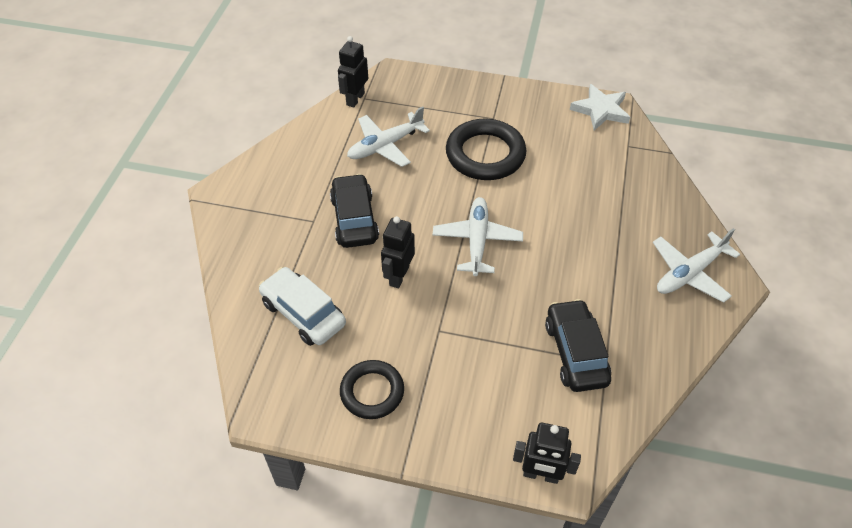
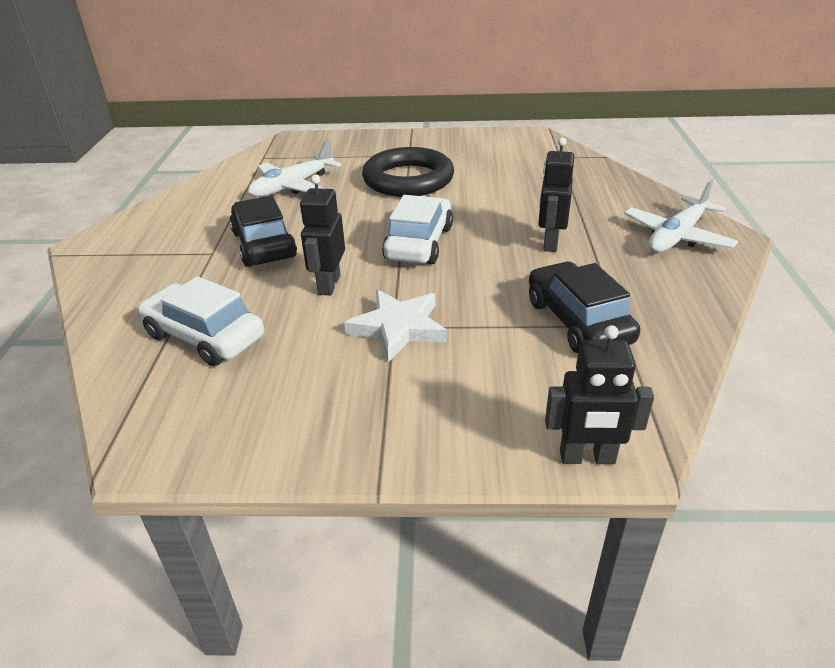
camera: 10 degrees left, 15 degrees down
(355, 99) = (252, 159): black robot -> black robot (550, 243)
(372, 392) = (313, 403): black ring -> none
(477, 241) = (419, 243): white plane -> white car
(601, 110) = (520, 138): white star -> white star (398, 328)

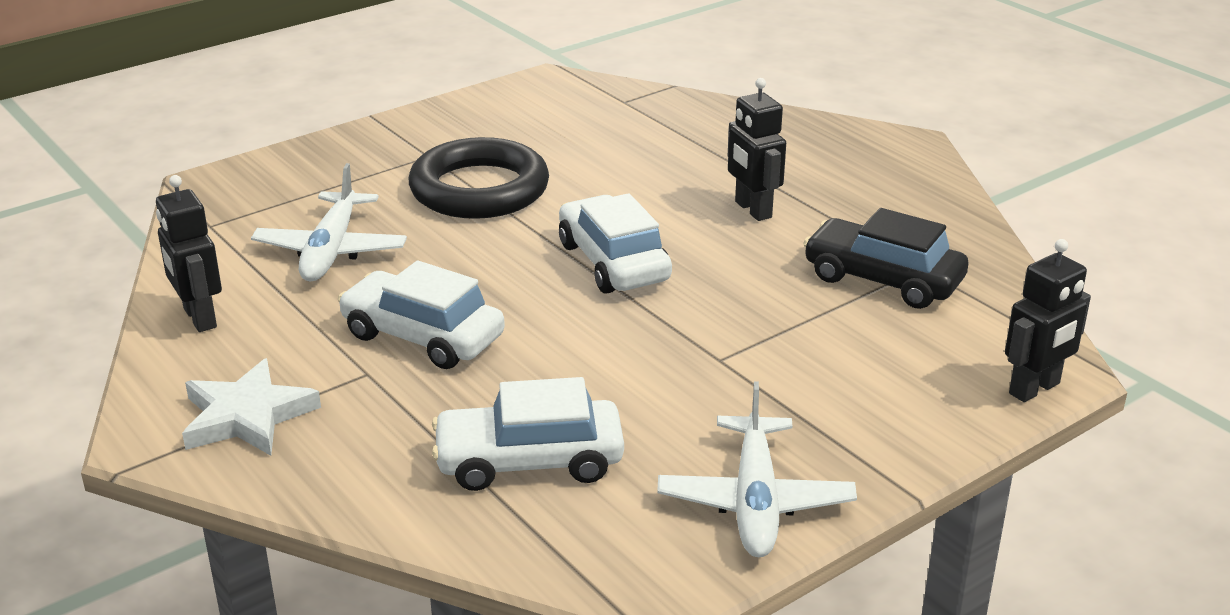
camera: 40 degrees left, 5 degrees down
(264, 245) = (422, 336): black car -> white car
(329, 285) = (582, 348): black robot -> black robot (199, 318)
(398, 328) = (727, 358): white star -> white star (247, 416)
(677, 236) = (862, 158): white plane -> white plane (755, 501)

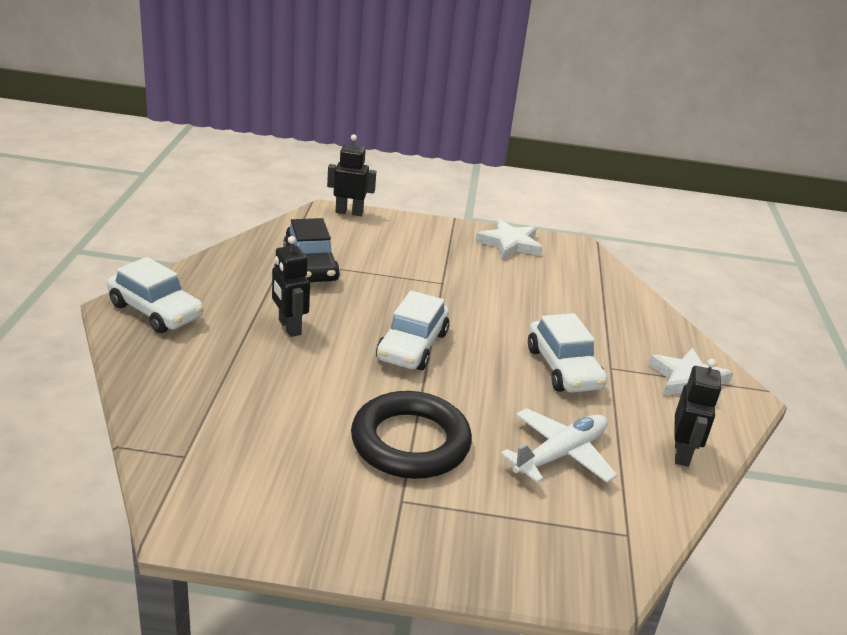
camera: 140 degrees left, 0 degrees up
(529, 461) = (576, 296): white car -> white car (156, 311)
(752, 210) = (289, 327): black robot -> black robot turned 135 degrees clockwise
(755, 501) = (510, 244): white plane -> white star

